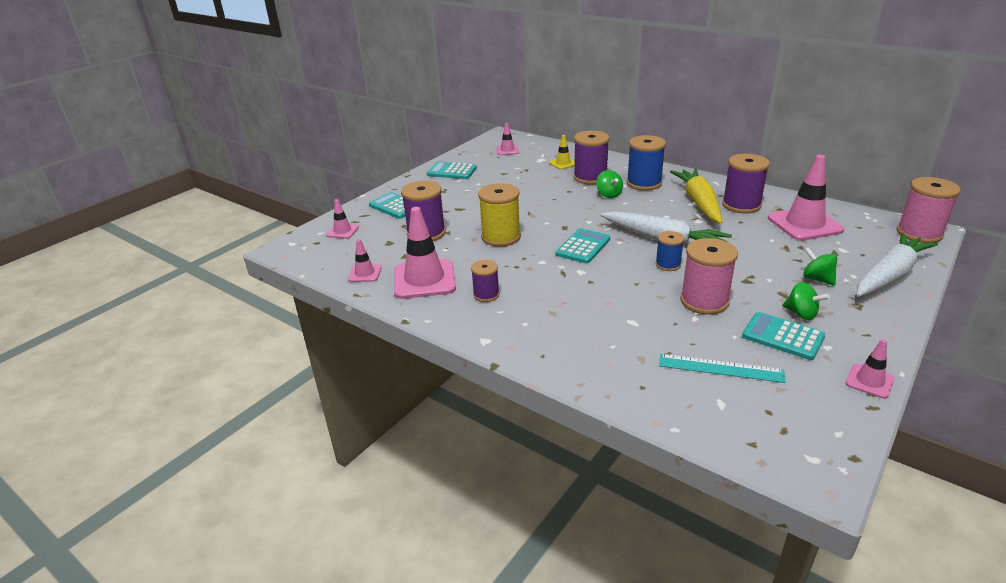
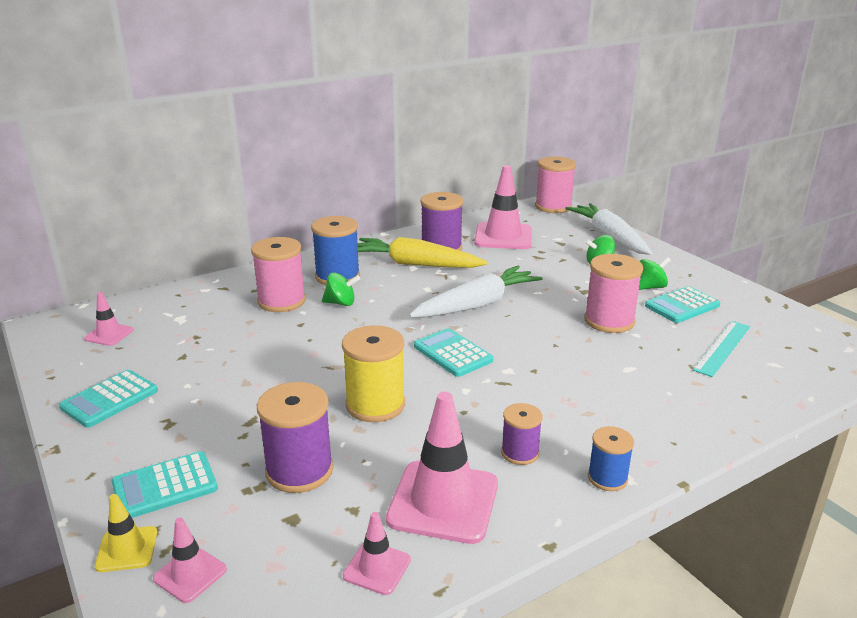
camera: 70 degrees left, 5 degrees down
(563, 163) = (216, 307): yellow traffic cone -> yellow traffic cone (127, 549)
(590, 177) = (281, 301): purple spool -> pink spool
(668, 264) = (529, 317): blue spool -> blue spool (607, 478)
(869, 381) = (753, 295): pink traffic cone -> none

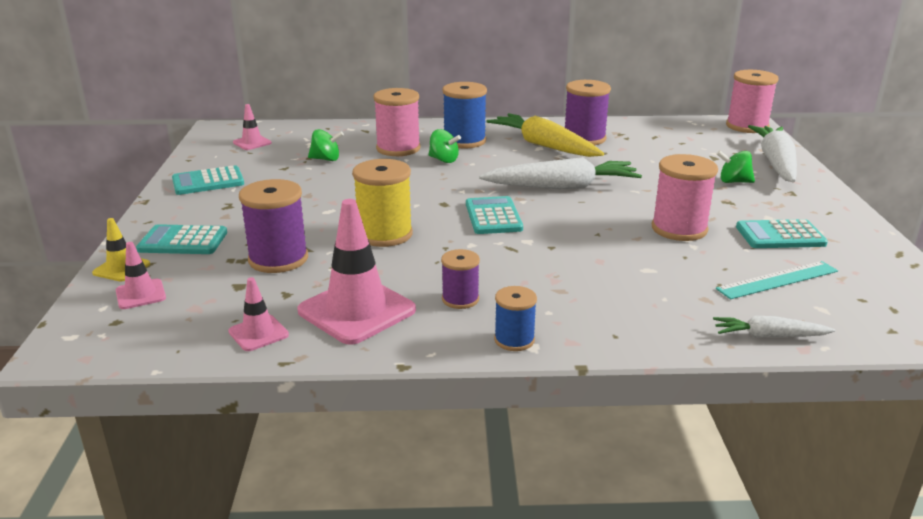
camera: 30 degrees right, 0 degrees up
(503, 237) = (658, 141): pink traffic cone -> none
(650, 287) = (764, 213): green spinning top -> green spinning top (326, 159)
(770, 401) = (769, 336): none -> white carrot

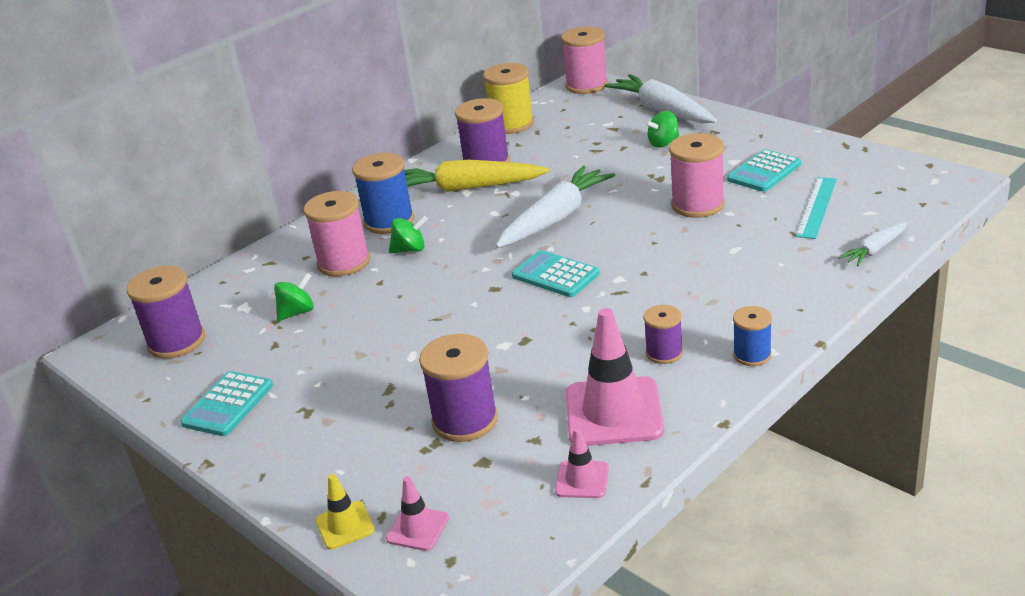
camera: 40 degrees left, 5 degrees up
(183, 241) = (343, 466): turquoise calculator -> none
(252, 143) = (176, 342): pink traffic cone -> purple spool
(384, 234) = (504, 343): yellow spool -> yellow spool (512, 124)

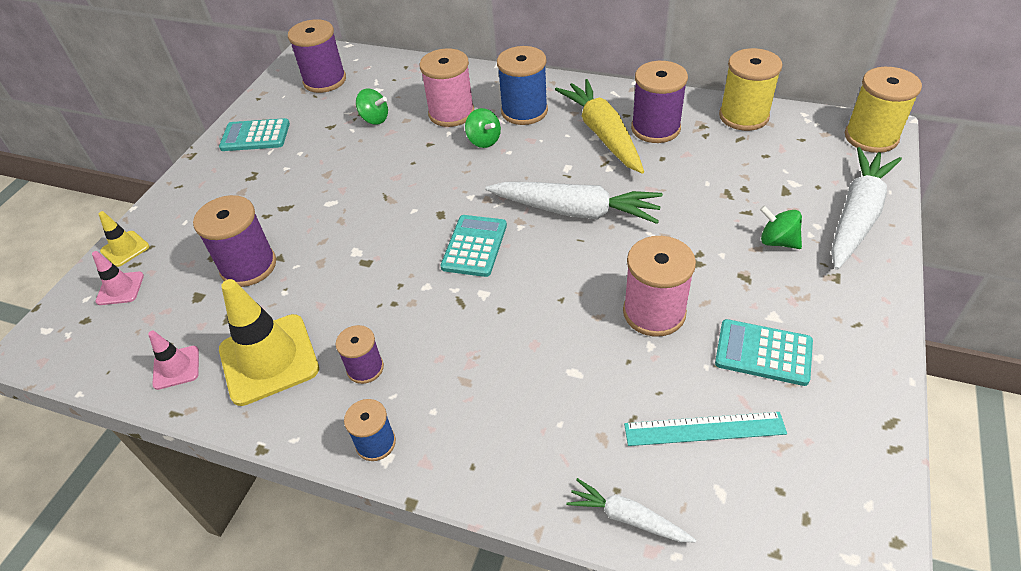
camera: 65 degrees right, 15 degrees up
(587, 85) = (871, 137): pink spool -> yellow spool
(613, 412) = (269, 359): pink traffic cone -> yellow traffic cone

